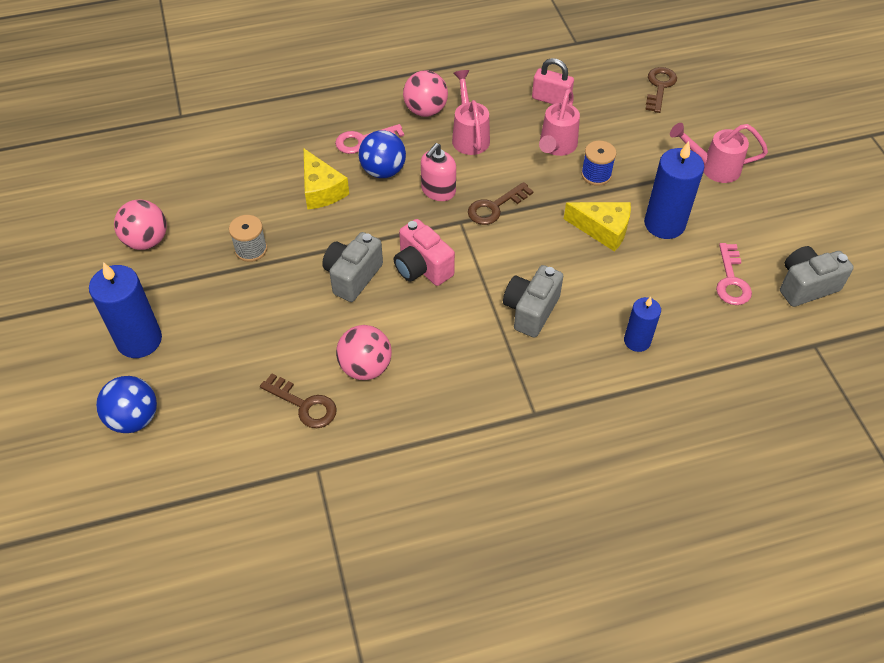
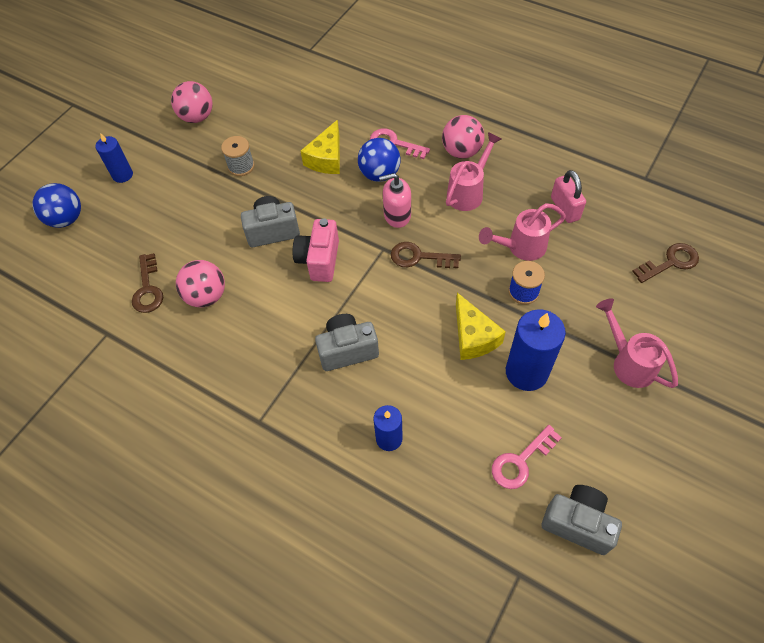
camera: 50 degrees right, 5 degrees up
(139, 340) = (122, 175): blue candle -> blue candle, size x0.60

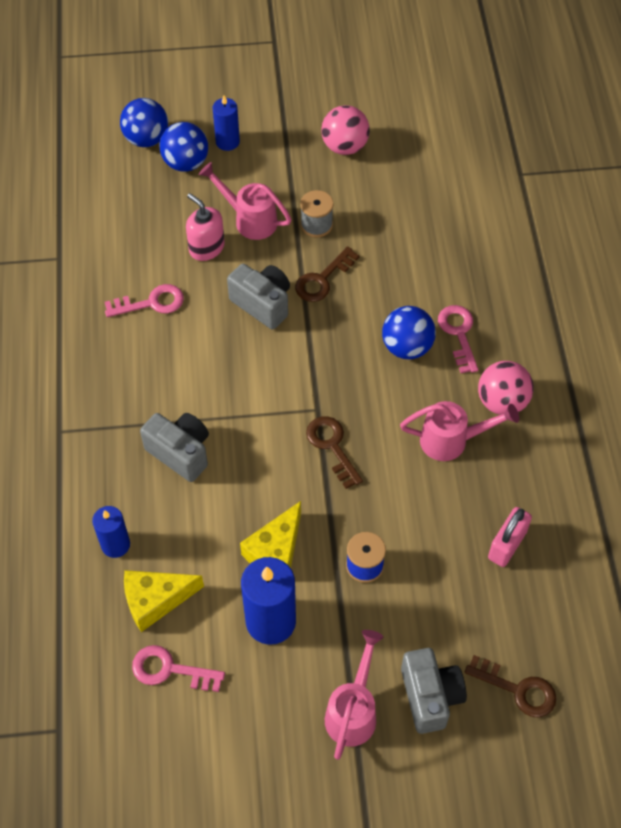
camera: 50 degrees right, 0 degrees up
(112, 208) = (186, 163): none -> blue ball
(148, 289) = (124, 254): brown key -> brown key (322, 279)
(206, 296) = (151, 303): pink ball -> pink key
(319, 260) = (260, 364): pink camera -> none
(327, 158) = (387, 288): yellow cheese -> yellow cheese (155, 600)
(397, 215) = (367, 395): pink soap dispenser -> pink soap dispenser (206, 247)
(520, 247) = (418, 531): pink watering can -> pink watering can (249, 219)
(577, 523) = (141, 754): grey camera -> grey camera (430, 696)

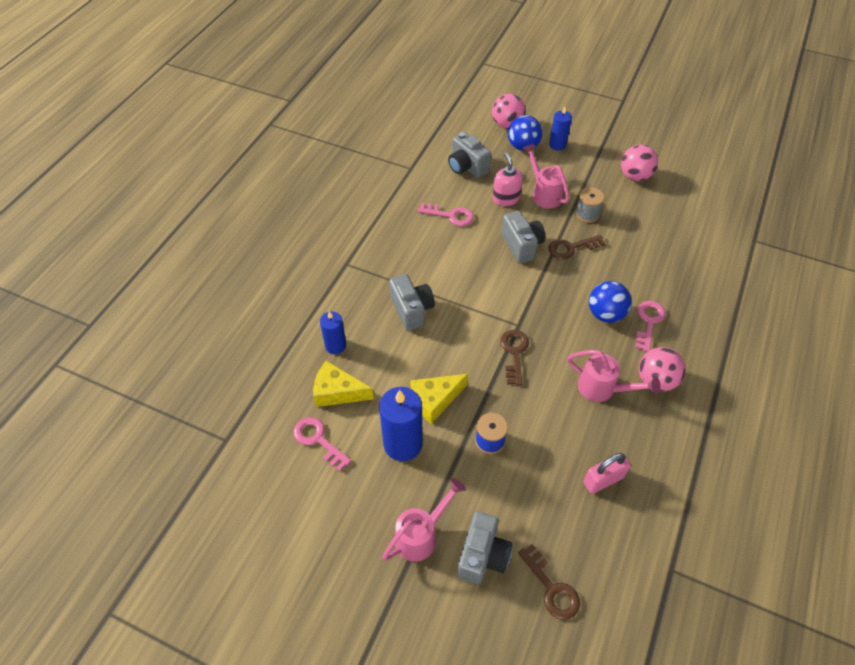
camera: 30 degrees right, 5 degrees down
(131, 224) = (467, 167): none -> grey camera
(146, 139) = (507, 124): blue ball -> pink ball

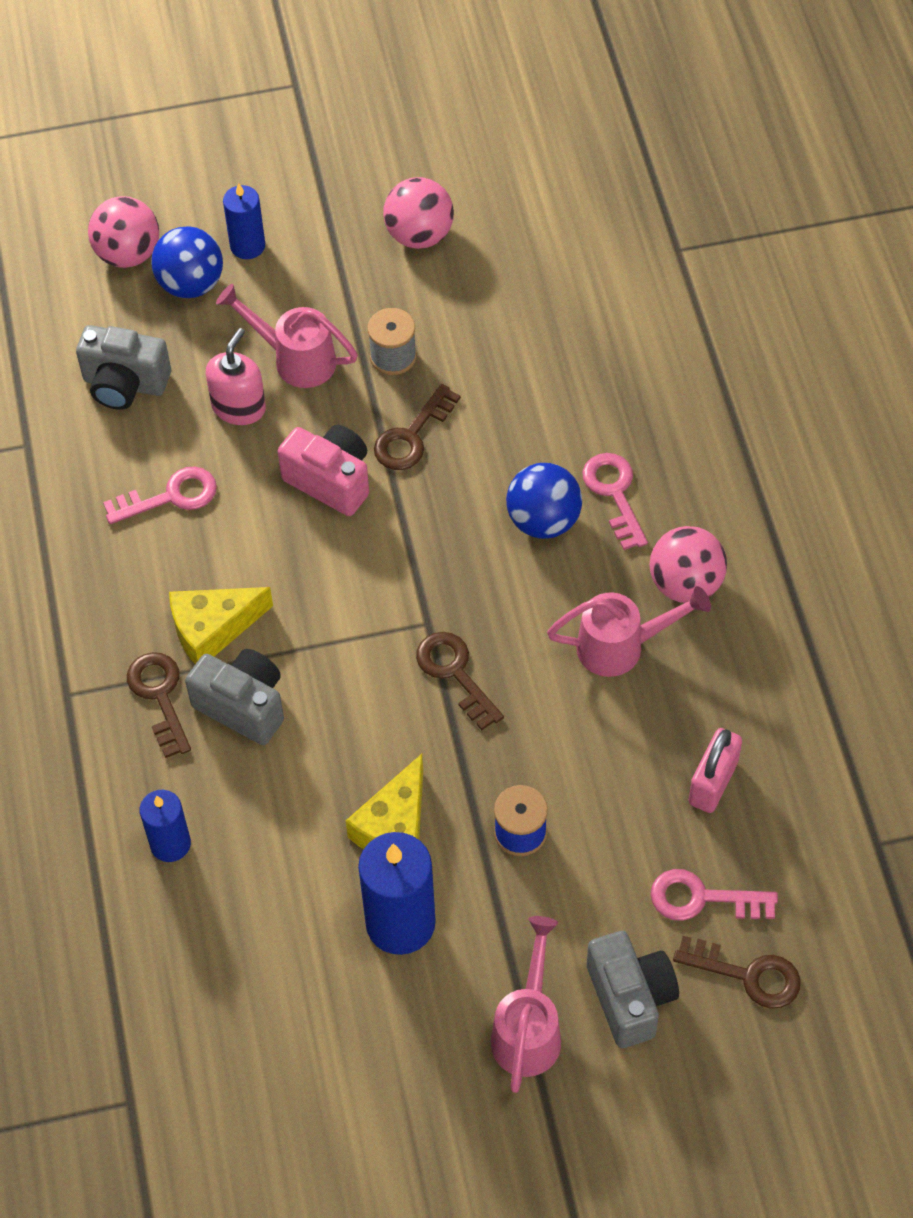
camera: 35 degrees left, 5 degrees up
(318, 440) = (271, 1004): pink key -> pink key (702, 898)
(337, 392) = (237, 913): yellow cheese -> yellow cheese (212, 629)
(381, 286) = (160, 696): none -> brown key
(506, 198) = (239, 407): pink soap dispenser -> pink soap dispenser turned 75 degrees clockwise
(521, 246) = (330, 480): grey camera -> pink camera

